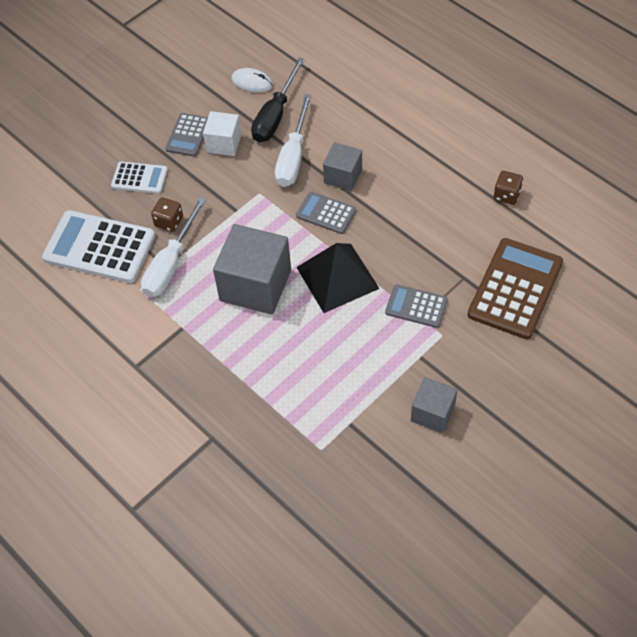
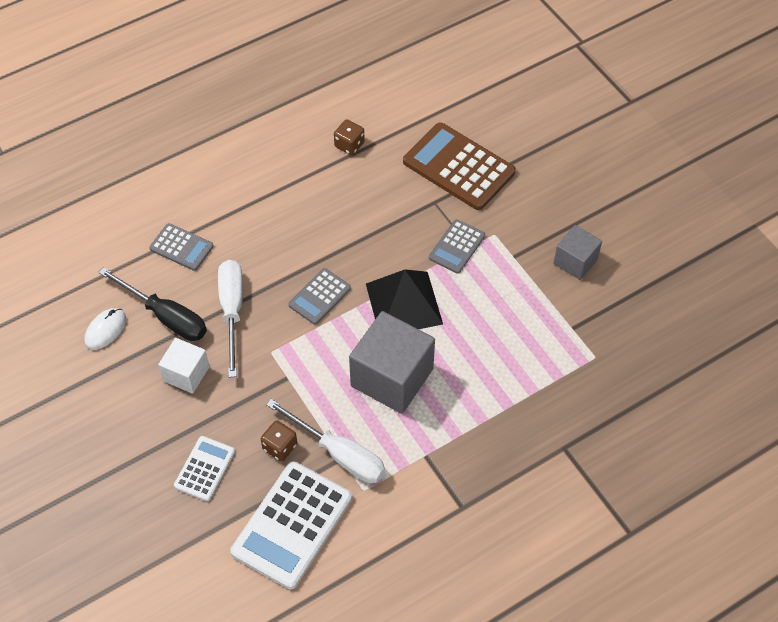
camera: 80 degrees left, 0 degrees up
(188, 135) = (159, 408): grey calculator -> grey calculator (181, 247)
(293, 157) = (232, 311): white screwdriver -> white screwdriver turned 120 degrees counterclockwise
(343, 176) = (276, 272): grey cube -> none

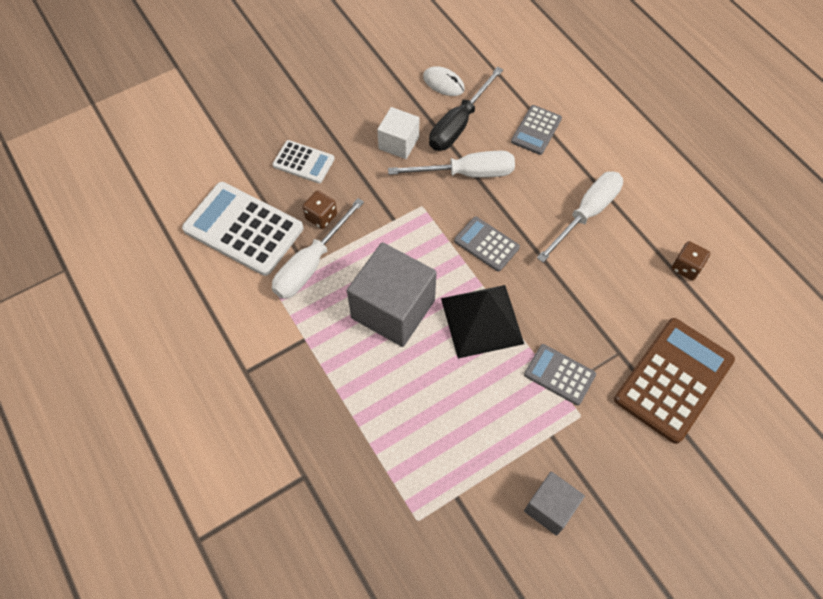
camera: 90 degrees right, 5 degrees up
(288, 213) = (586, 214): none -> white screwdriver

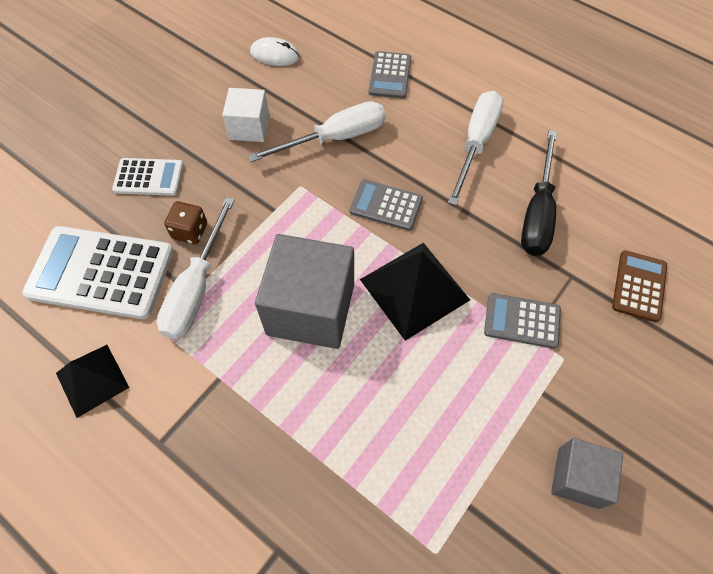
camera: 20 degrees left, 0 degrees up
(212, 309) = (92, 380): none -> black pyramid
(459, 124) = (307, 91): black screwdriver -> black screwdriver (537, 212)
(673, 379) = (639, 286): brown calculator -> brown calculator, size x0.54
(686, 267) = (597, 167): brown dice -> none

